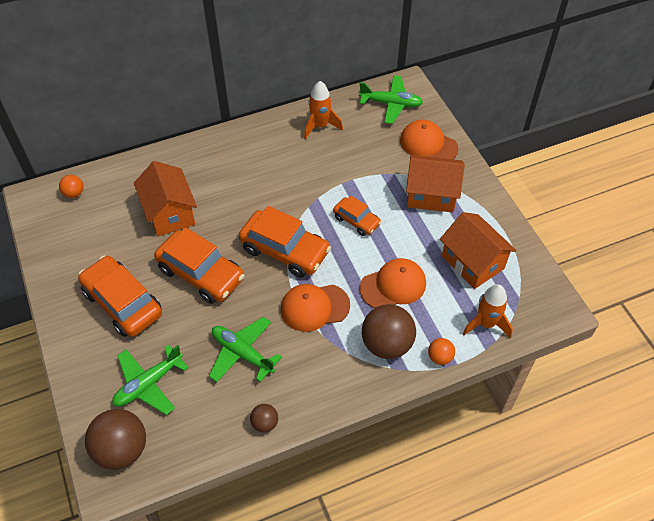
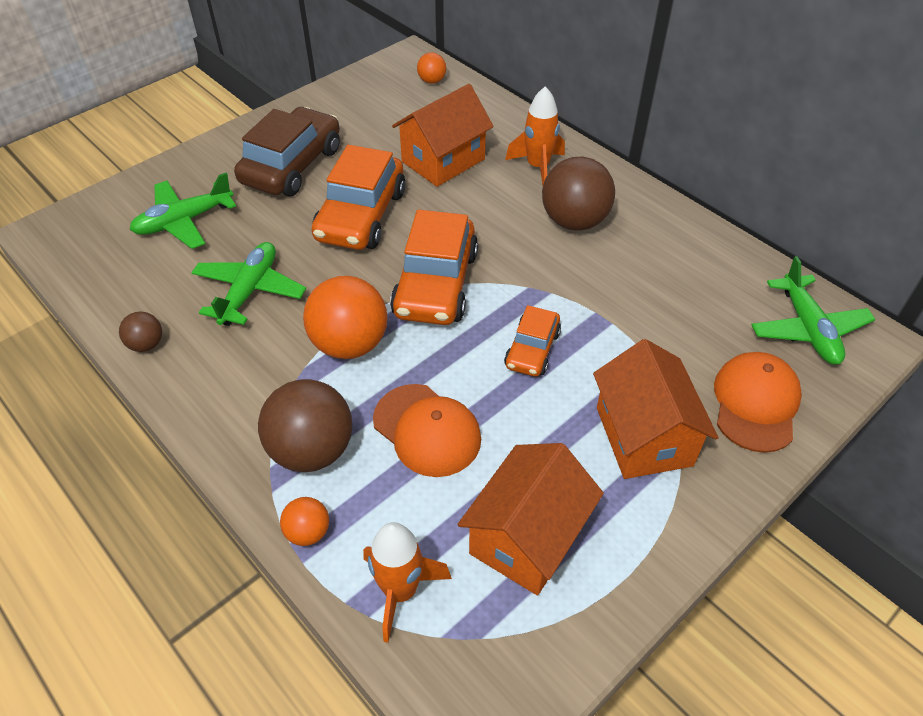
camera: 70 degrees right, 5 degrees down
(122, 303) = (292, 165): orange car -> brown car
(122, 449) = (92, 228): brown ball -> brown ball (574, 221)
(148, 384) = (184, 221): green plane -> green plane turned 60 degrees counterclockwise
(314, 307) = (350, 344): orange cap -> orange ball
(320, 126) = (692, 256): orange rocket -> orange rocket (538, 167)

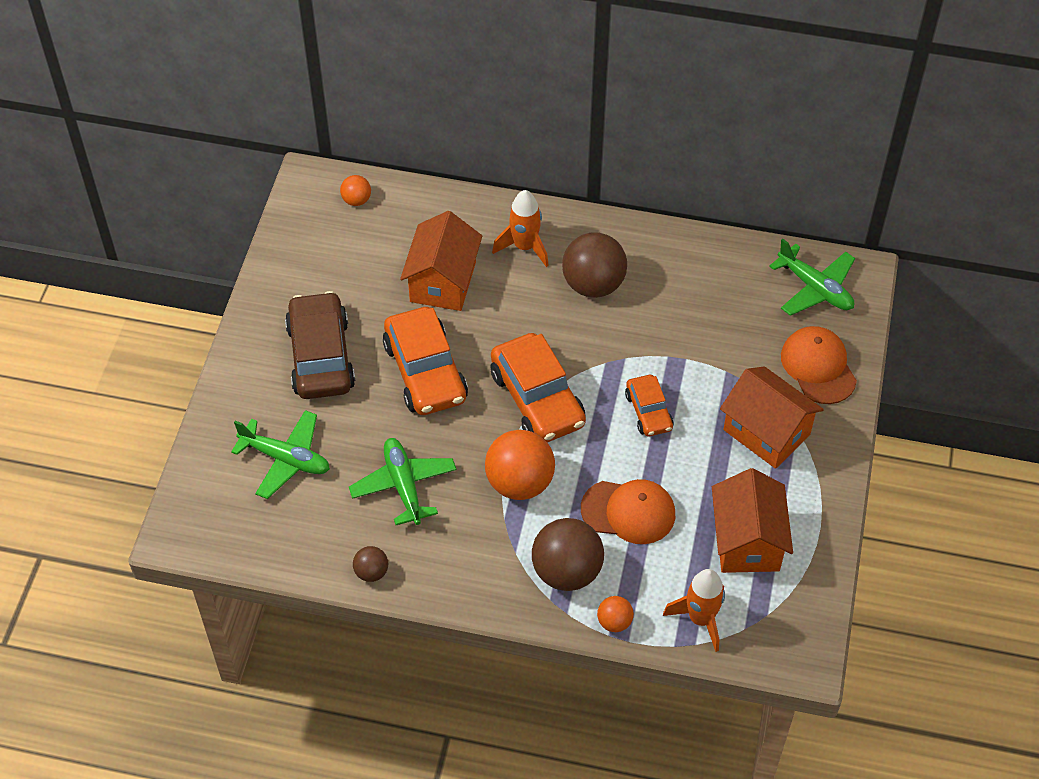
camera: 35 degrees left, 5 degrees up
(184, 221) = (286, 459): green plane -> green plane turned 90 degrees counterclockwise

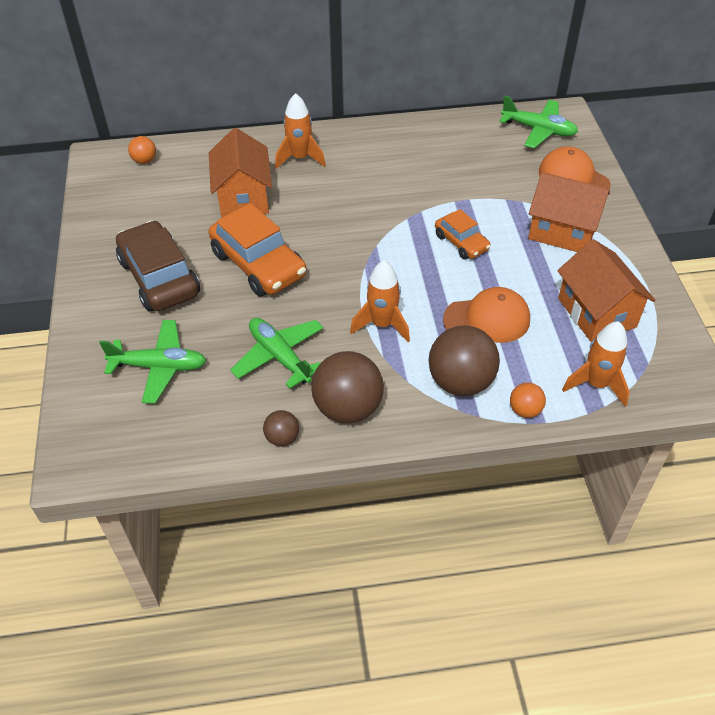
camera: 20 degrees left, 5 degrees down
(519, 483) = (382, 324): orange ball -> orange rocket
(537, 399) = (365, 258): orange car -> none
(593, 284) = (368, 169): brown ball -> brown ball (348, 408)

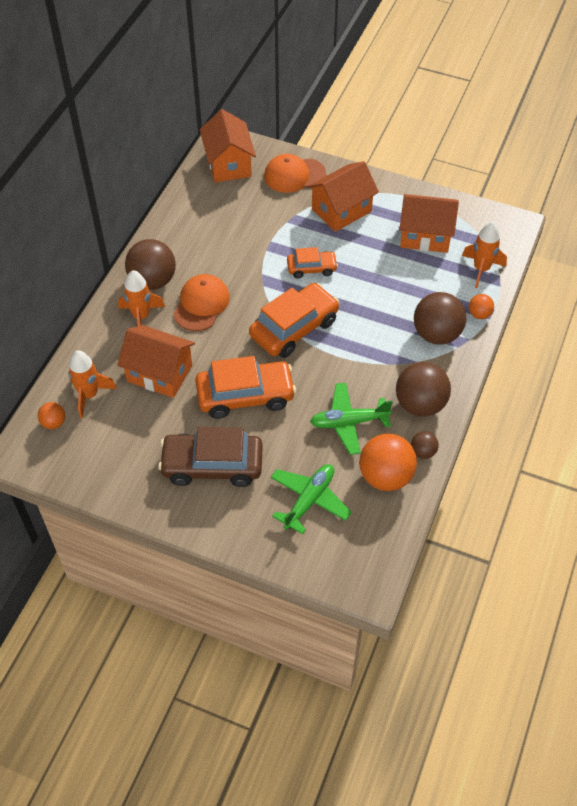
camera: 60 degrees left, 5 degrees up
(227, 418) = (385, 476): none -> orange ball
(348, 147) = (153, 281): none -> brown ball
(371, 263) = (294, 328): none -> orange car
(382, 324) = (358, 350): orange rocket -> orange rocket (89, 395)
(487, 319) = (393, 293): orange cap -> orange cap (201, 304)
(538, 130) = (228, 164): green plane -> orange house

